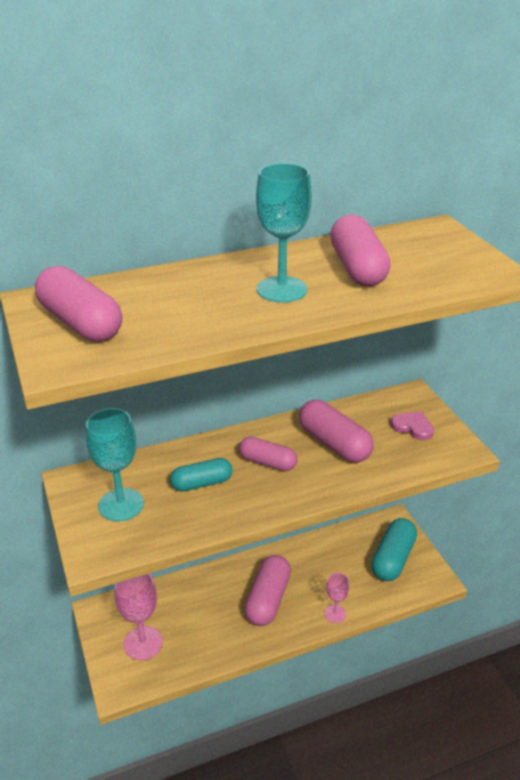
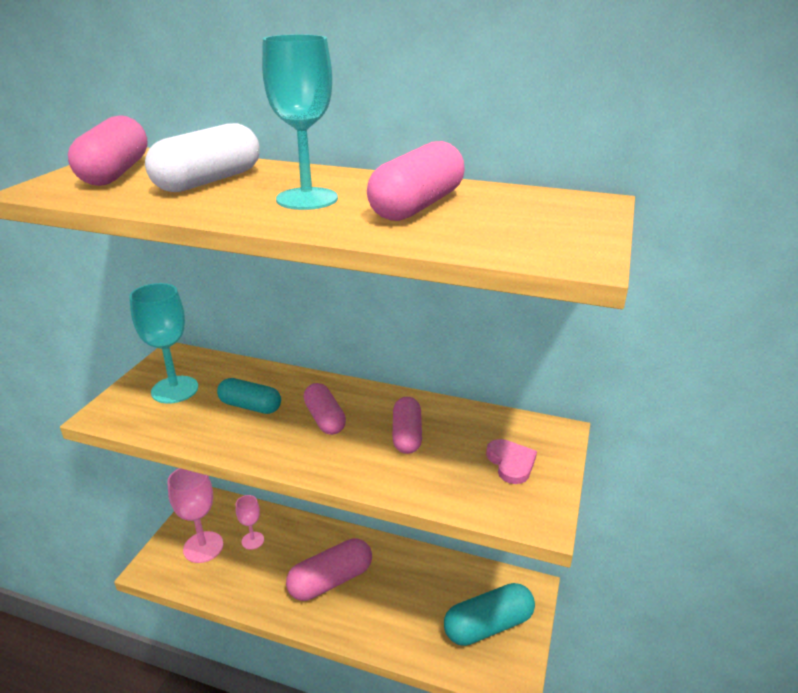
camera: 40 degrees right, 5 degrees down
(177, 301) = (209, 181): none -> white capsule
(334, 443) = (407, 435): pink capsule -> pink capsule, size x0.66
(335, 614) = (372, 637): pink goblet -> pink goblet (252, 540)

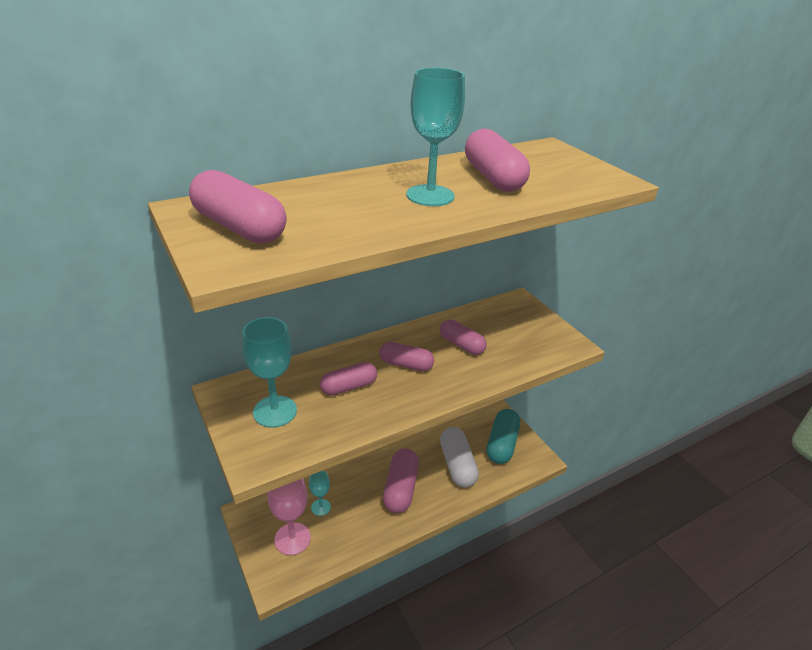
camera: 50 degrees left, 5 degrees up
(209, 181) = (333, 207): white capsule -> white capsule (457, 465)
(250, 406) = (349, 387): turquoise capsule -> pink capsule
(252, 540) = (321, 507): pink goblet -> turquoise goblet
(511, 463) = (525, 327): pink heart -> none

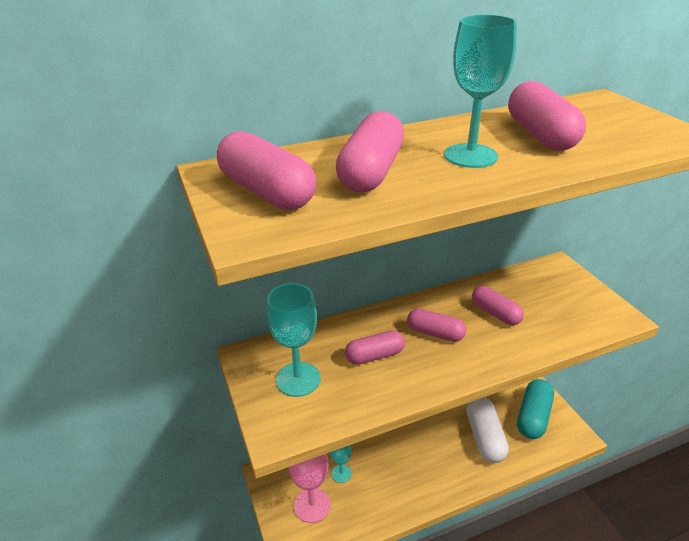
camera: 10 degrees right, 0 degrees up
(400, 488) = (424, 459): pink capsule -> pink capsule (371, 172)

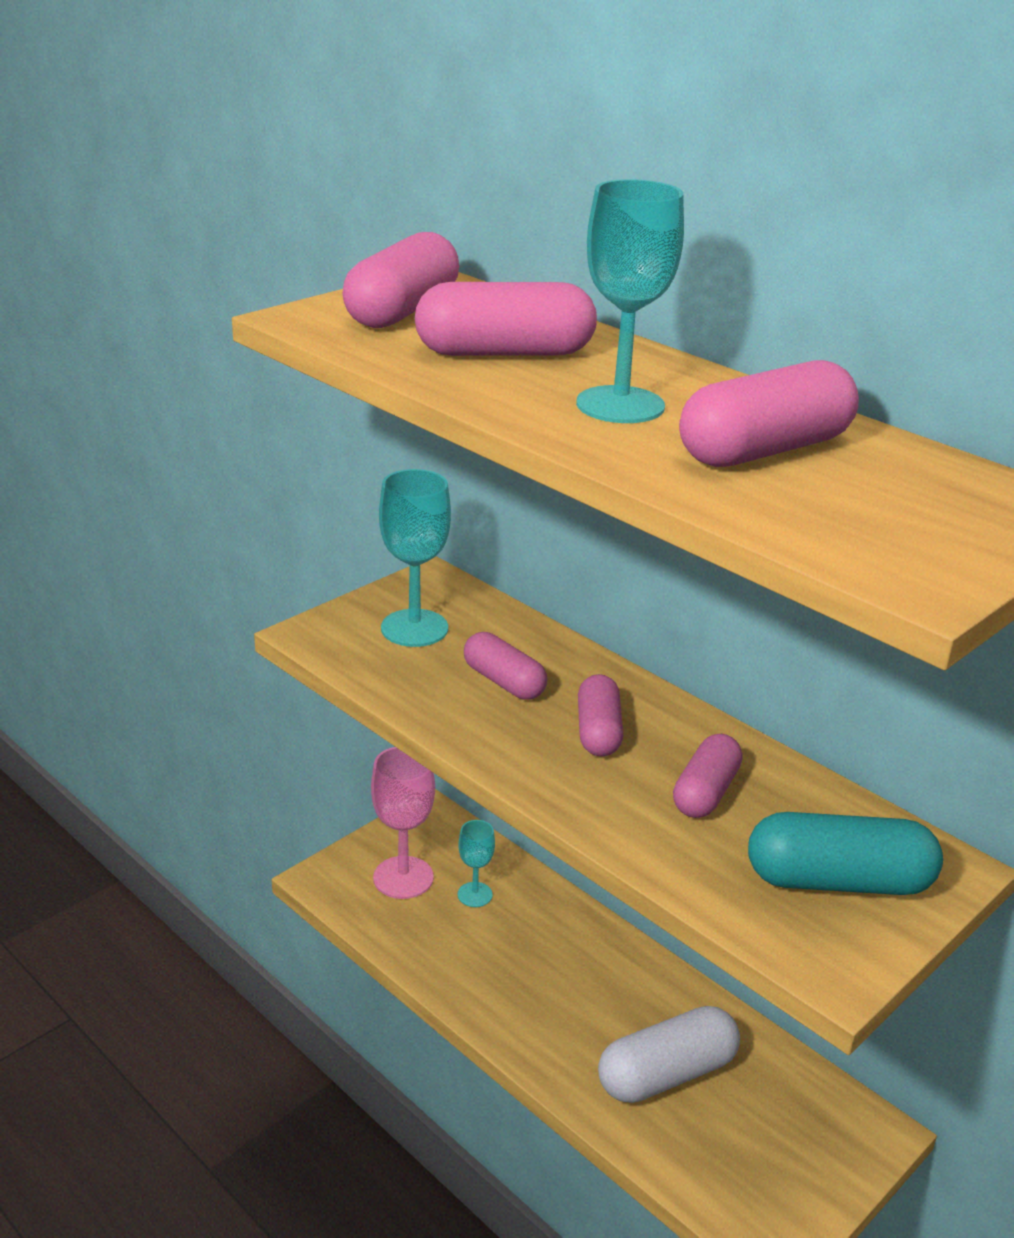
camera: 65 degrees right, 5 degrees down
(533, 417) = (774, 1152): turquoise capsule -> turquoise capsule (838, 881)

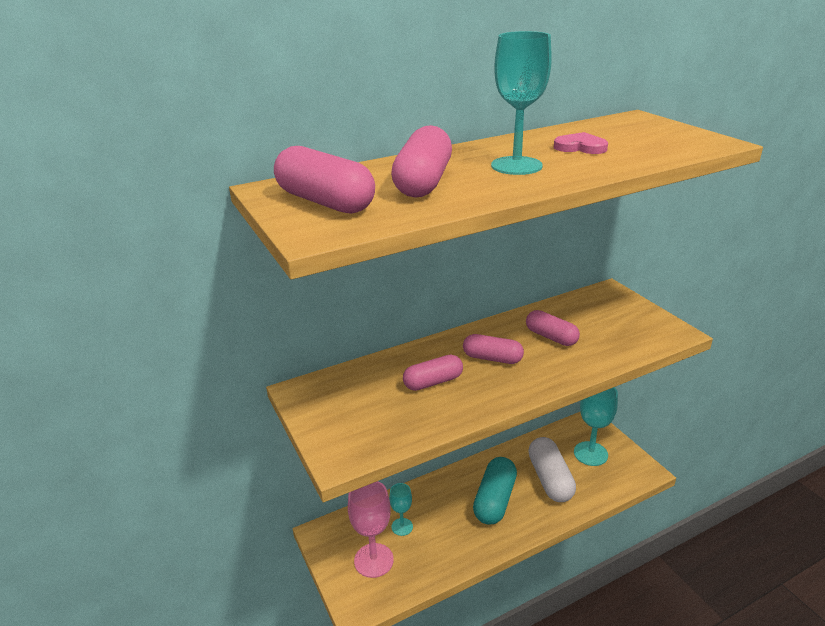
camera: 70 degrees left, 0 degrees up
(414, 628) = (356, 408): turquoise goblet -> turquoise goblet (590, 453)
(765, 450) = (580, 147): pink capsule -> pink heart
(838, 881) = (618, 318): turquoise capsule -> turquoise capsule (494, 500)

